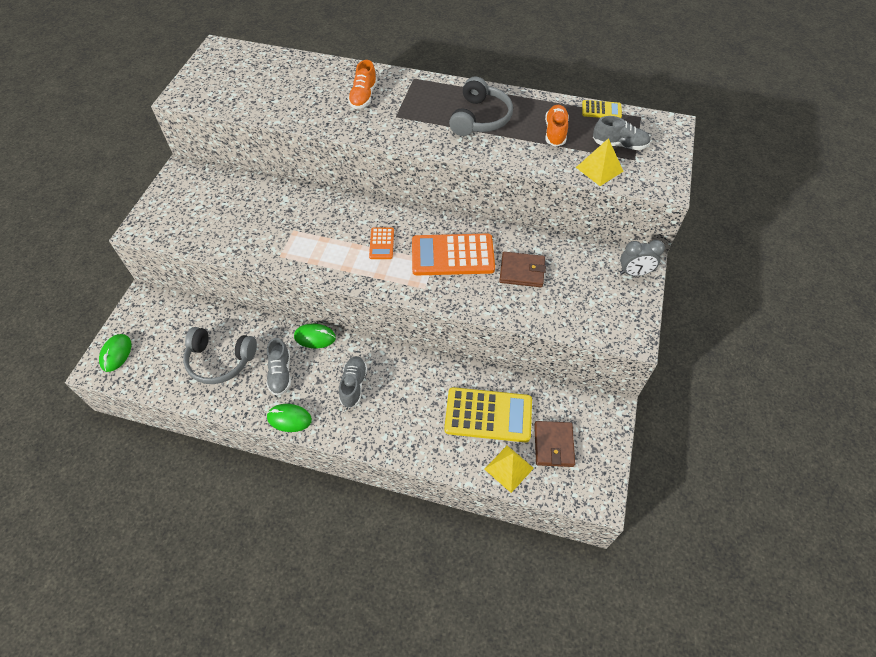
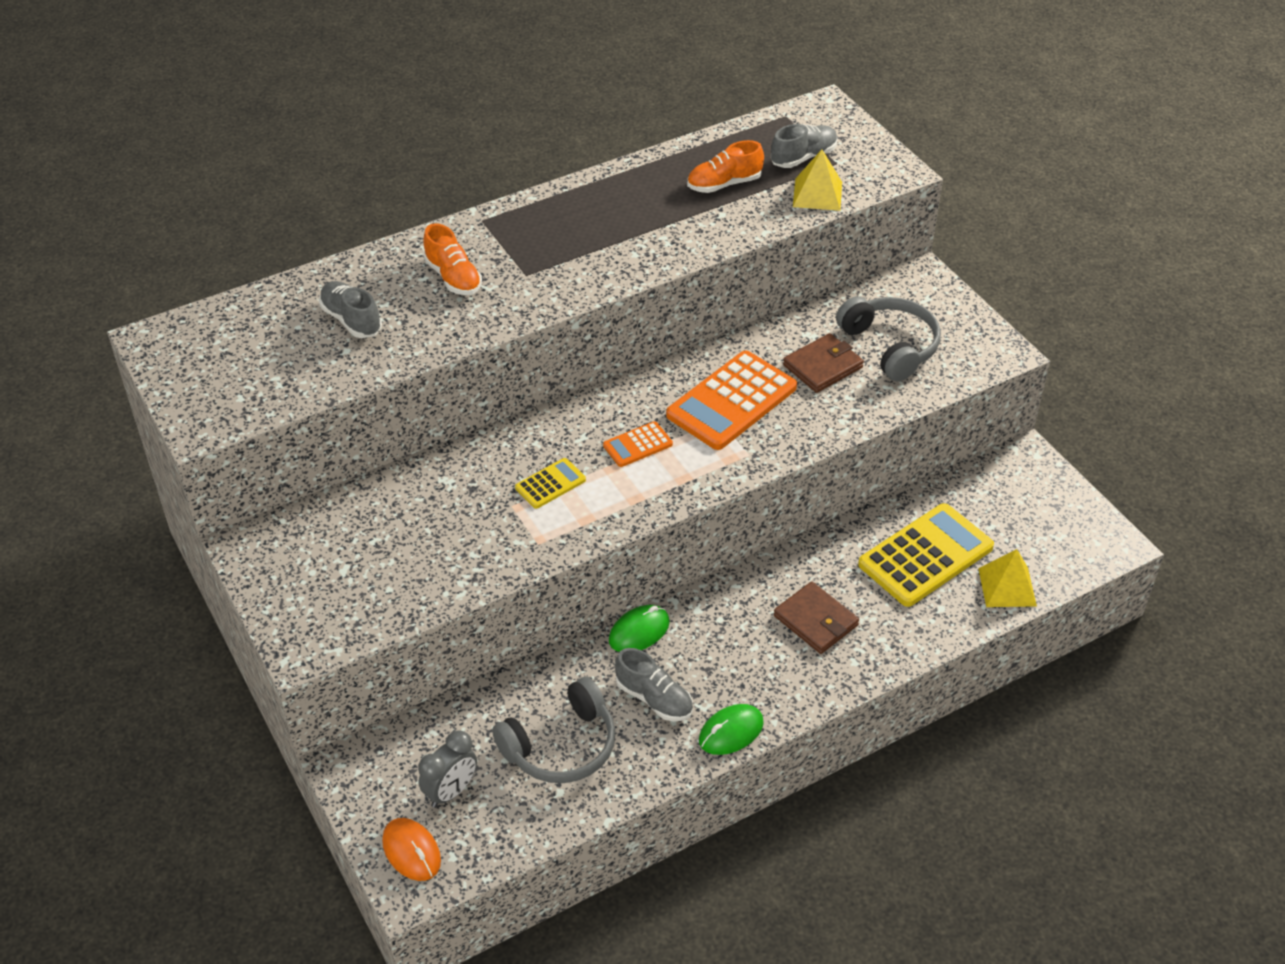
camera: 45 degrees left, 10 degrees down
(116, 354) = (411, 851): green mouse -> orange mouse
(353, 385) = (753, 642): grey shoe -> grey shoe (351, 320)
(381, 243) = (637, 445): orange calculator -> orange calculator turned 105 degrees clockwise
(480, 118) = (624, 218): grey headphones -> grey headphones (890, 346)
(553, 445) = (1018, 532): brown wallet -> brown wallet (815, 621)
(555, 132) = (724, 184): orange shoe -> orange shoe turned 75 degrees counterclockwise
(601, 110) = (738, 132): yellow calculator -> yellow calculator (550, 484)
(634, 273) = (927, 291): grey clock -> grey clock (451, 791)

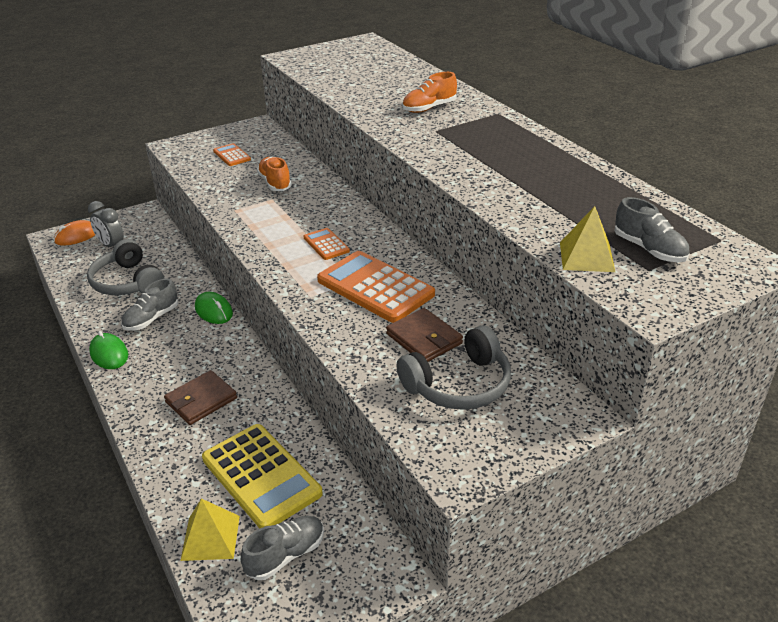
camera: 90 degrees right, 10 degrees down
(351, 320) = (382, 83): grey shoe -> grey shoe (285, 555)
(359, 565) = (232, 155): none -> orange calculator
(550, 484) = (290, 211): yellow calculator -> none
(724, 184) = (583, 207): orange shoe -> orange shoe (275, 183)

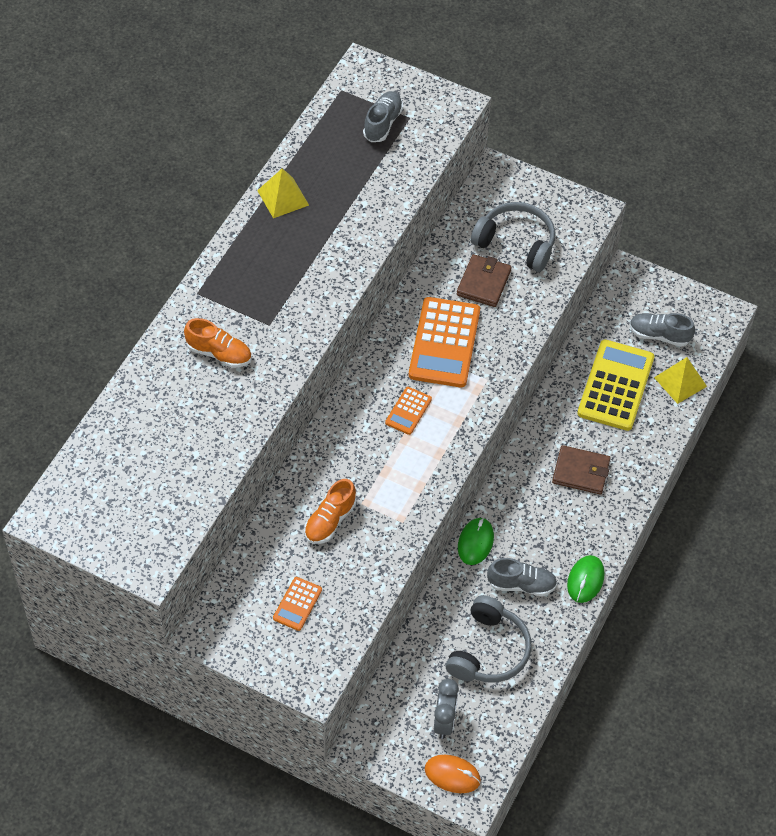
camera: 125 degrees left, 20 degrees up
(586, 257) = (417, 152): yellow pyramid -> yellow pyramid (283, 197)

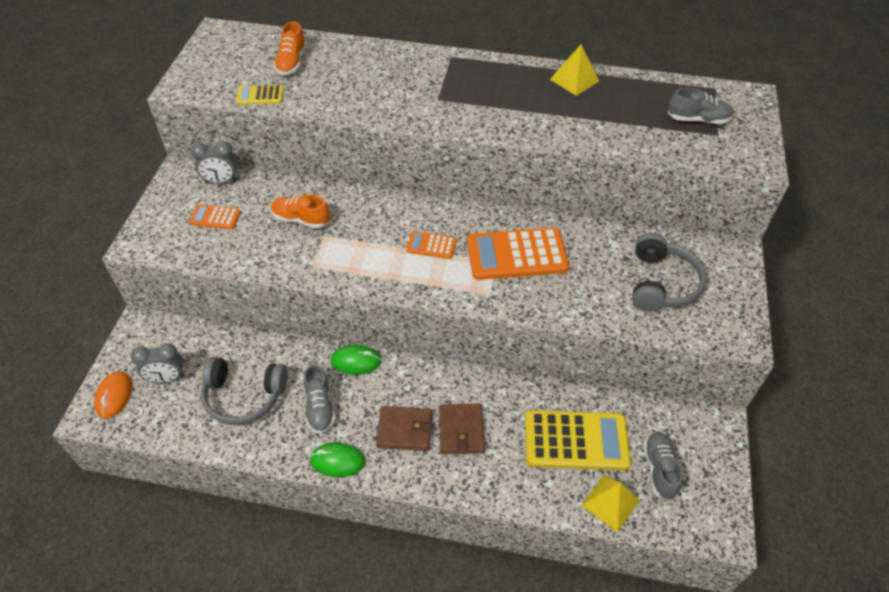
camera: 75 degrees right, 5 degrees down
(198, 489) = (260, 95): none -> yellow calculator
(219, 353) = (397, 79): orange shoe -> orange shoe (292, 62)
(238, 592) = (221, 181): none -> grey clock
(483, 283) = (600, 268): brown wallet -> brown wallet (404, 430)

